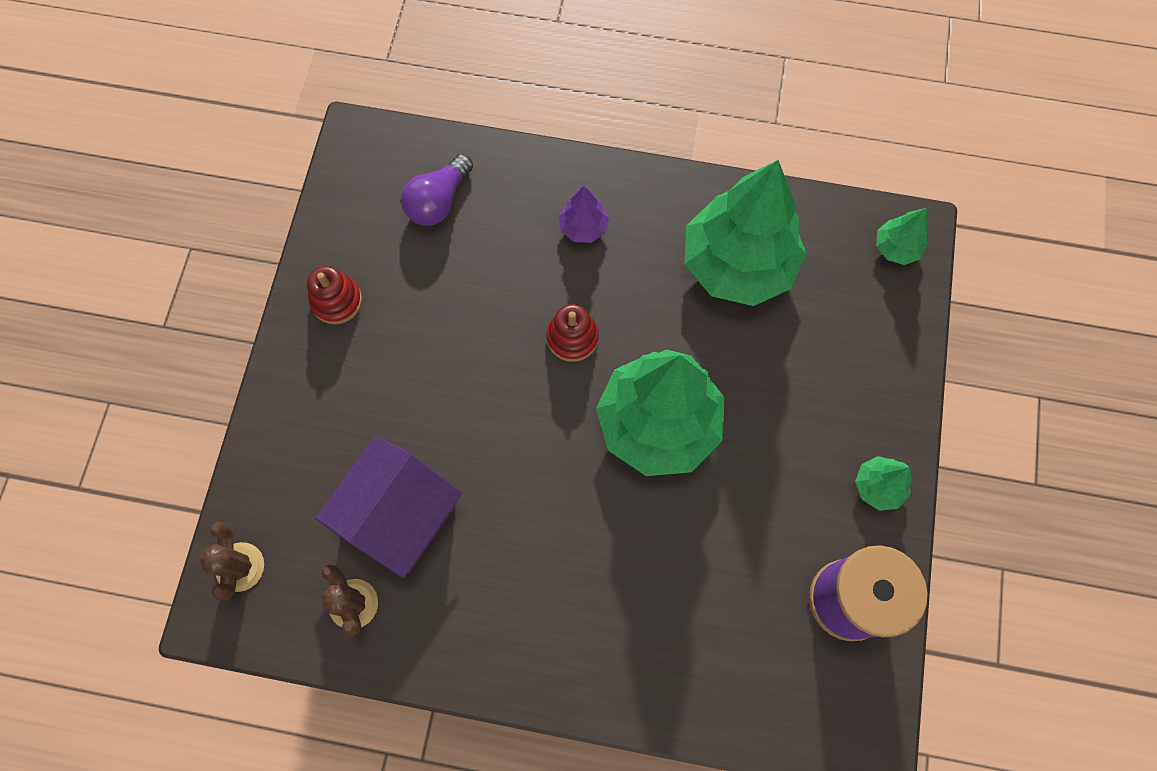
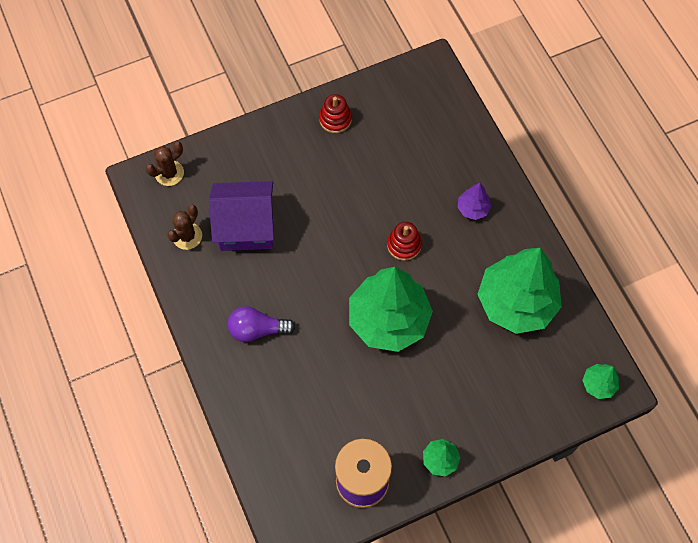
camera: 55 degrees right, 5 degrees down
(438, 201) = (429, 128): purple light bulb -> purple light bulb (257, 329)

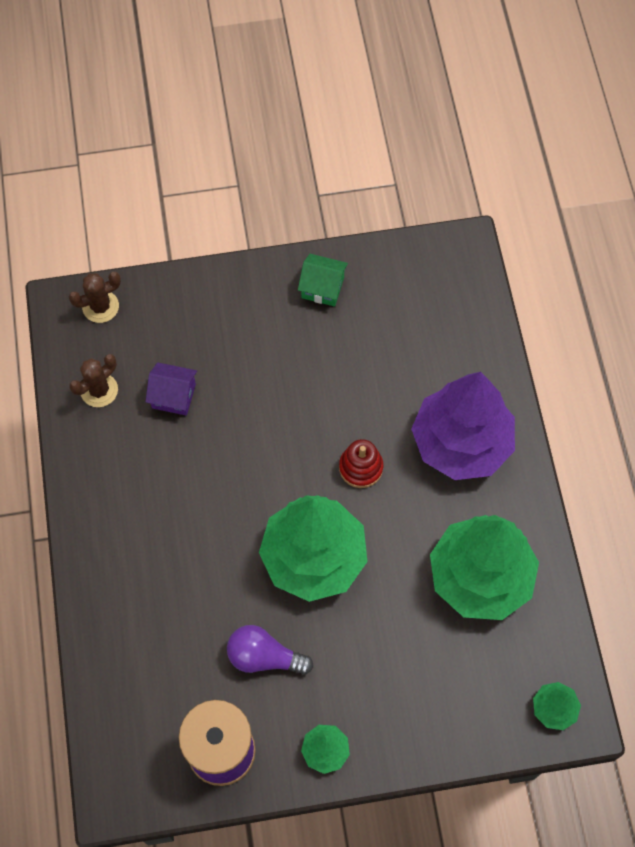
camera: 15 degrees right, 0 degrees up
(246, 226) = (174, 396): purple house -> purple house, size x0.55
(257, 329) = (149, 528): purple light bulb -> purple light bulb (264, 657)
(335, 119) = (322, 287): red stacking toy -> green house
(473, 208) = (461, 442): purple tree -> purple tree, size x2.34

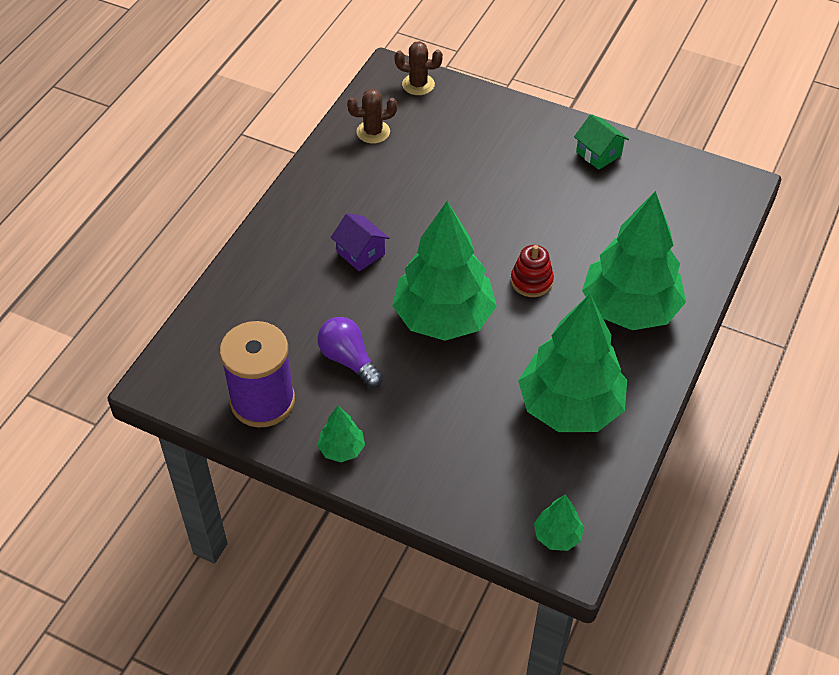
camera: 35 degrees right, 15 degrees down
(174, 396) = (424, 162): purple house -> purple house (360, 253)
(461, 442) = (630, 309): purple tree -> green tree

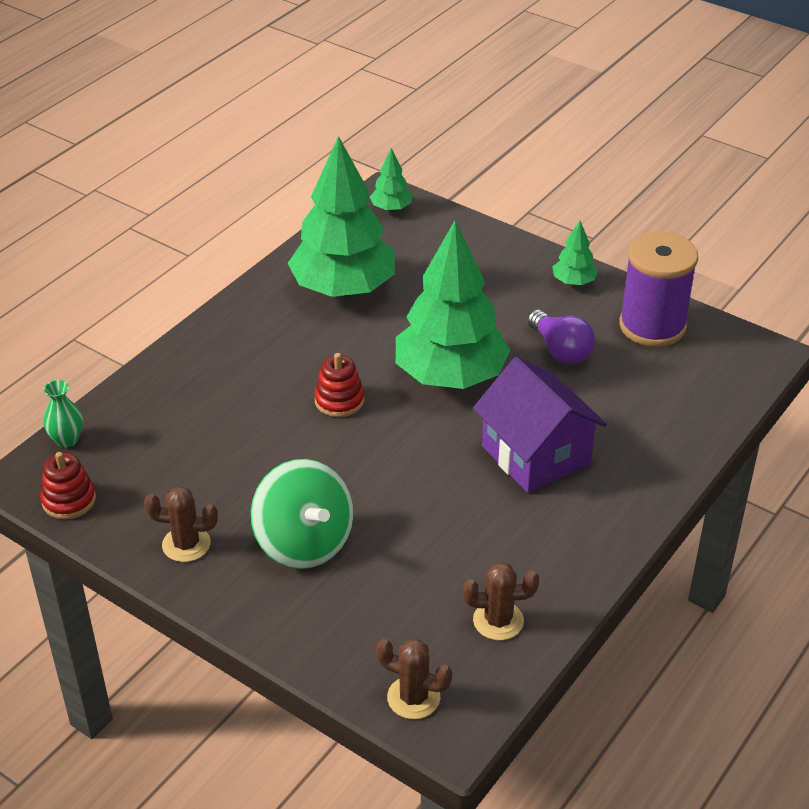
camera: 170 degrees left, 10 degrees down
(360, 253) = (536, 455): purple house -> purple house, size x1.83
(517, 165) = (304, 543): none -> green spinning top
(598, 154) = (186, 544): green house -> brown cactus
(630, 309) = (241, 361): green tree -> none
(698, 173) = (69, 500): none -> red stacking toy
(730, 218) = (67, 440): none -> green vase

